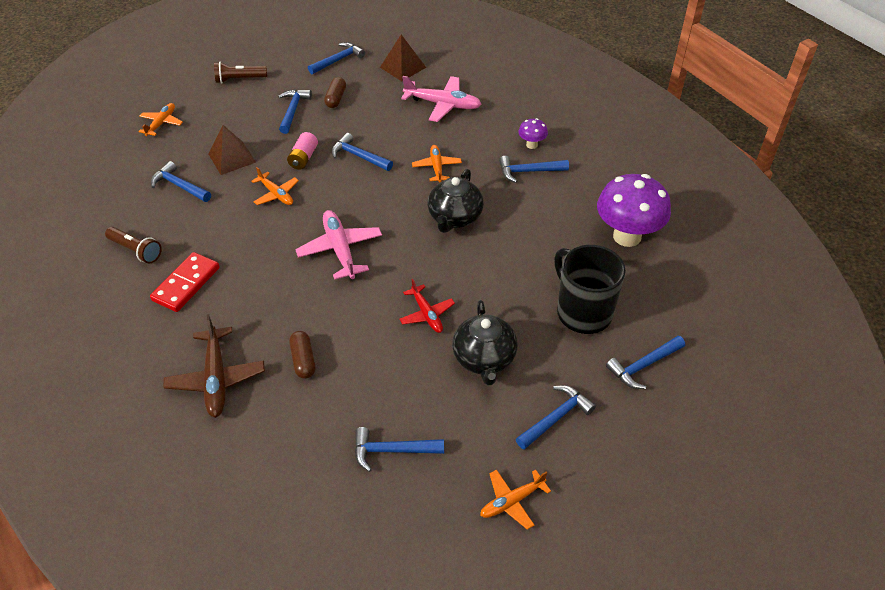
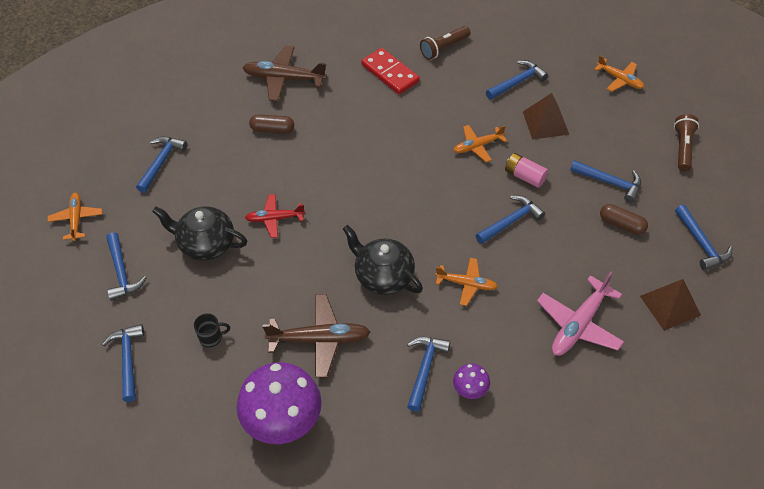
camera: 110 degrees right, 5 degrees up
(340, 250) = (381, 177): pink plane -> none
(540, 239) = (319, 339): none -> brown plane
(582, 312) = (211, 338): black mug -> black mug, size x0.41

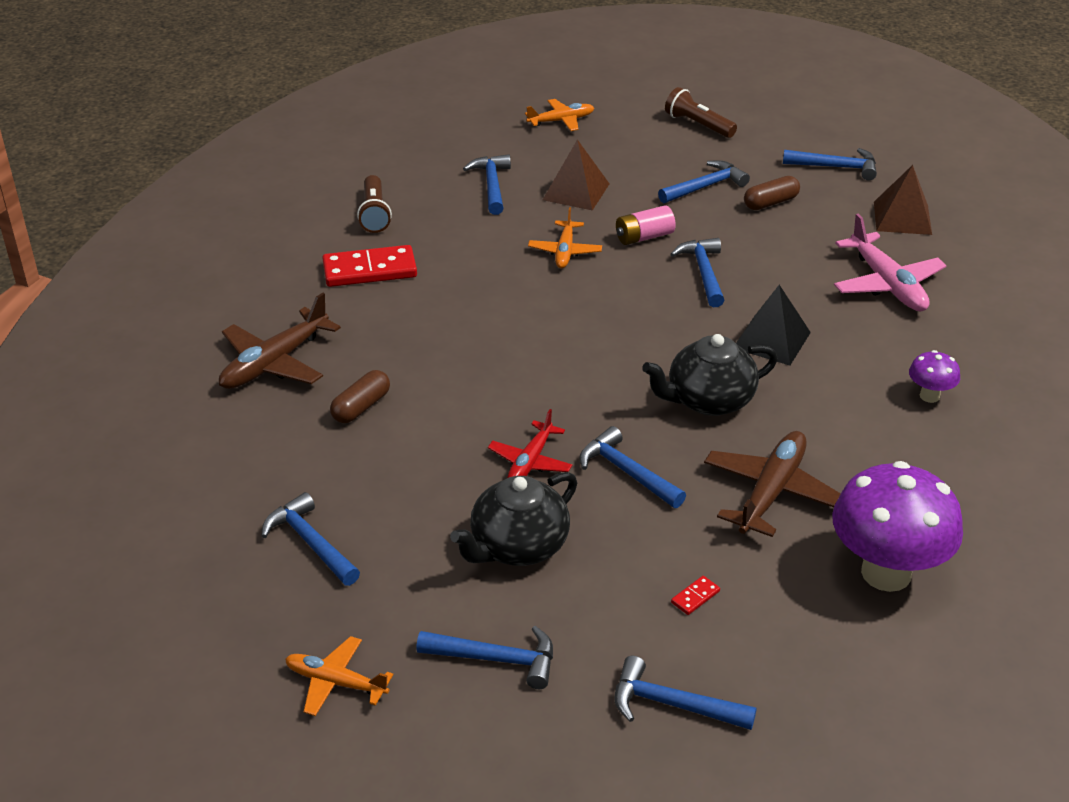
camera: 60 degrees left, 15 degrees down
(211, 338) = (695, 597): black mug -> red domino
(424, 369) = (876, 419): blue hammer -> blue hammer (627, 472)
(466, 284) = (771, 340): orange plane -> black pyramid

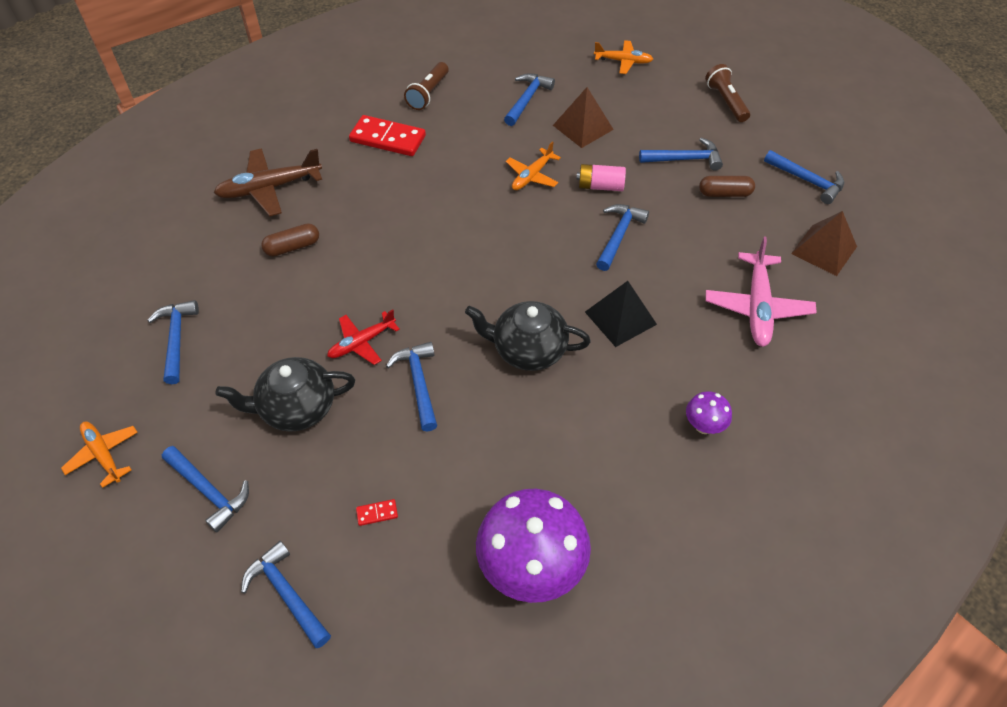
camera: 30 degrees right, 15 degrees up
(771, 492) = (505, 452): brown plane -> none

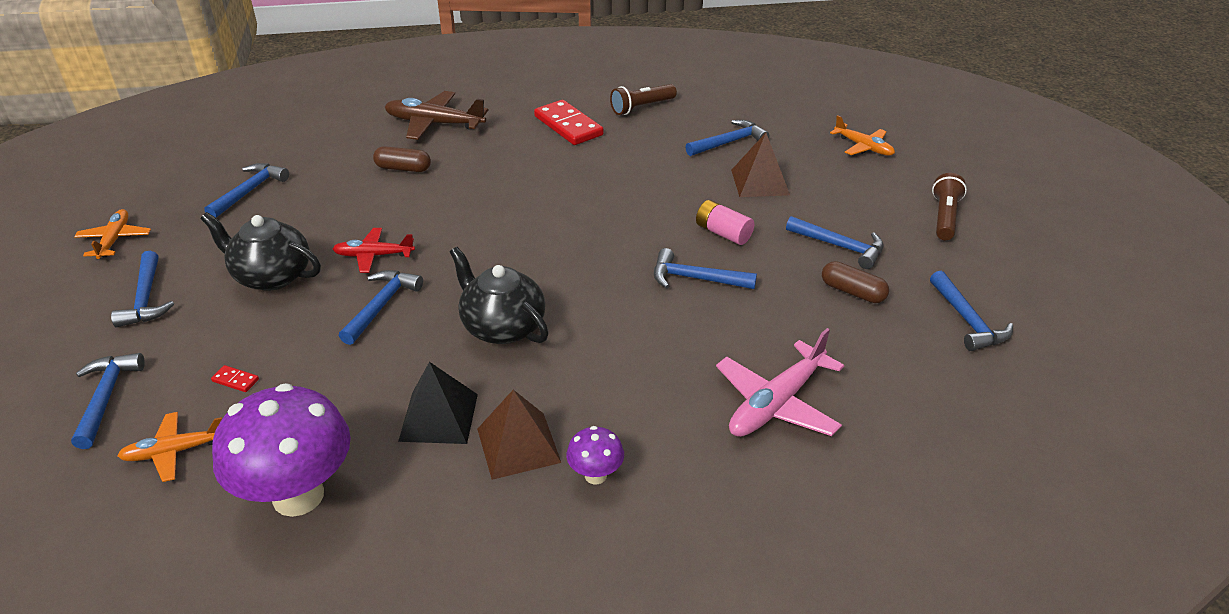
camera: 35 degrees right, 15 degrees down
(532, 175) = (665, 199): orange plane -> orange plane (175, 451)
(618, 235) = (695, 279): blue hammer -> blue hammer turned 135 degrees counterclockwise
(620, 318) = (618, 344): black pyramid -> black pyramid (438, 417)
(824, 250) = (918, 390): brown pyramid -> brown pyramid (518, 445)

